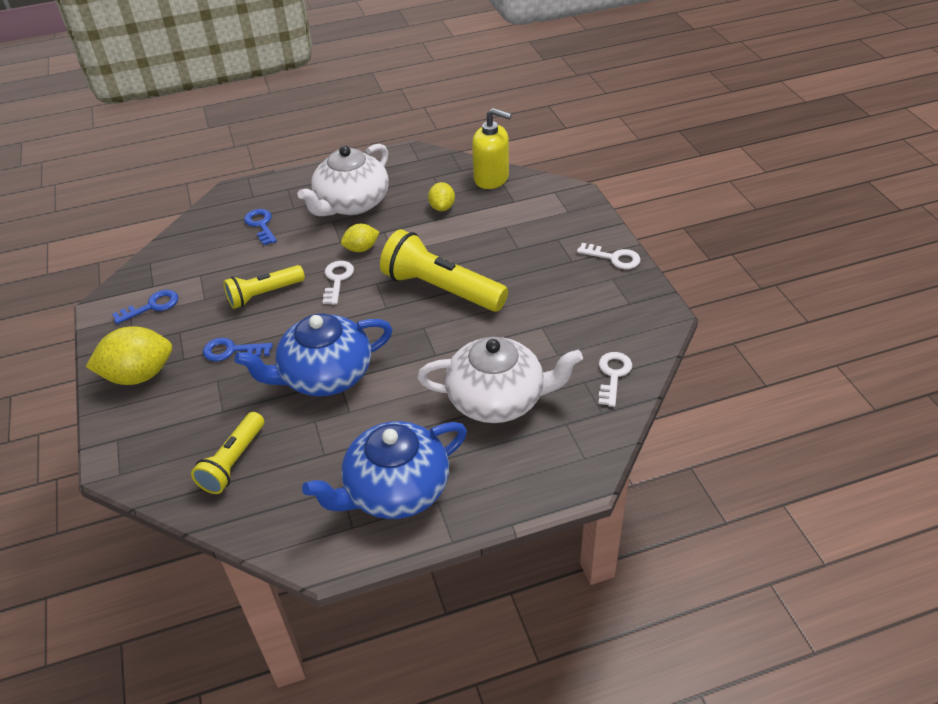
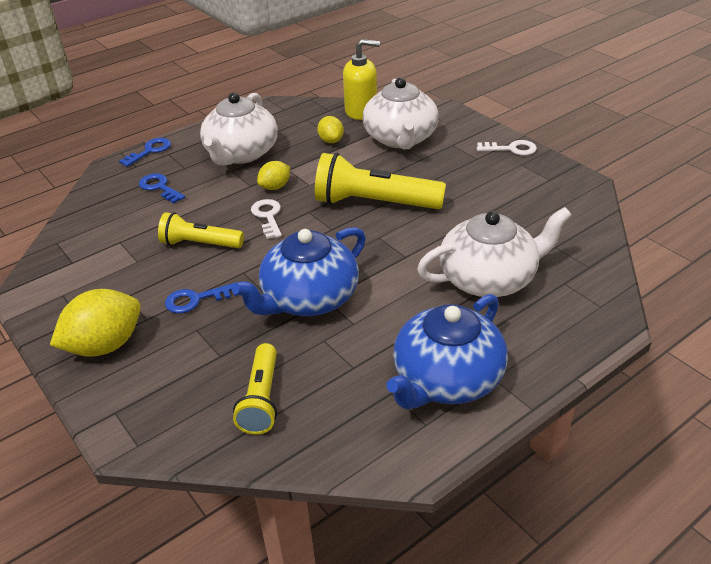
camera: 20 degrees left, 5 degrees down
(152, 306) = (82, 280): blue key -> blue key (150, 151)
(264, 294) = (200, 244): yellow flashlight -> yellow flashlight turned 60 degrees clockwise
(510, 220) = (400, 138): none -> white teapot
(613, 375) = (576, 236): white key -> none

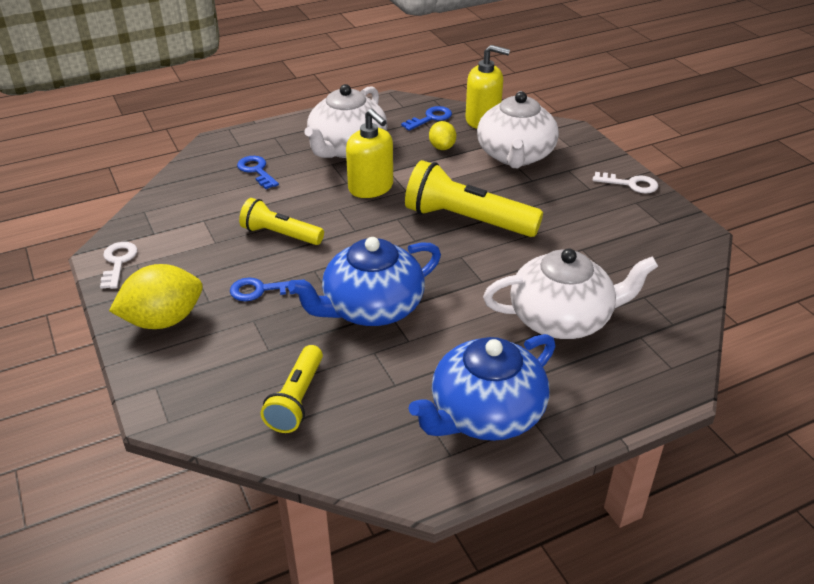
camera: 10 degrees right, 0 degrees up
(150, 151) = (257, 131): blue key -> blue key (430, 118)
(268, 216) = (355, 217): white key -> white key (118, 262)
(275, 187) = (371, 187): yellow lemon -> yellow soap dispenser

